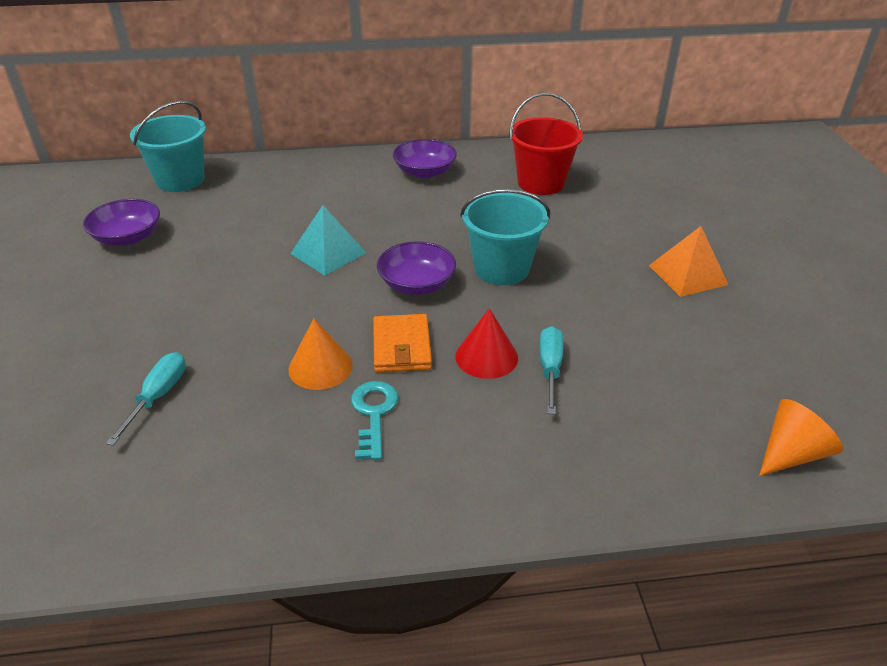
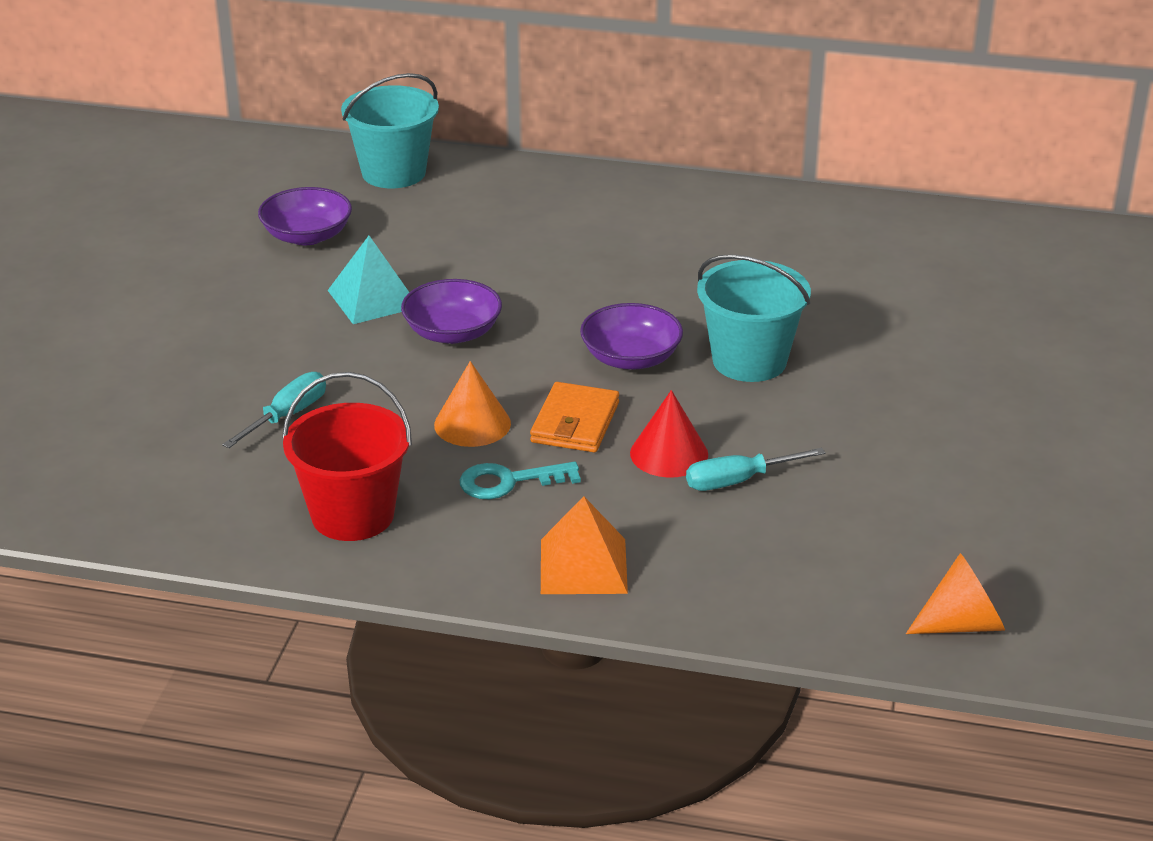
camera: 20 degrees right, 5 degrees down
(328, 253) = (540, 300): turquoise pyramid -> turquoise pyramid (373, 298)
(374, 414) = (509, 482): turquoise key -> turquoise key turned 120 degrees counterclockwise
(425, 172) = (721, 218): purple bowl -> purple bowl (452, 332)
(541, 183) = (876, 261): red bucket -> red bucket (352, 515)
(550, 368) = (737, 481): turquoise screwdriver -> turquoise screwdriver turned 135 degrees counterclockwise
(688, 274) = (994, 416): orange pyramid -> orange pyramid (583, 566)

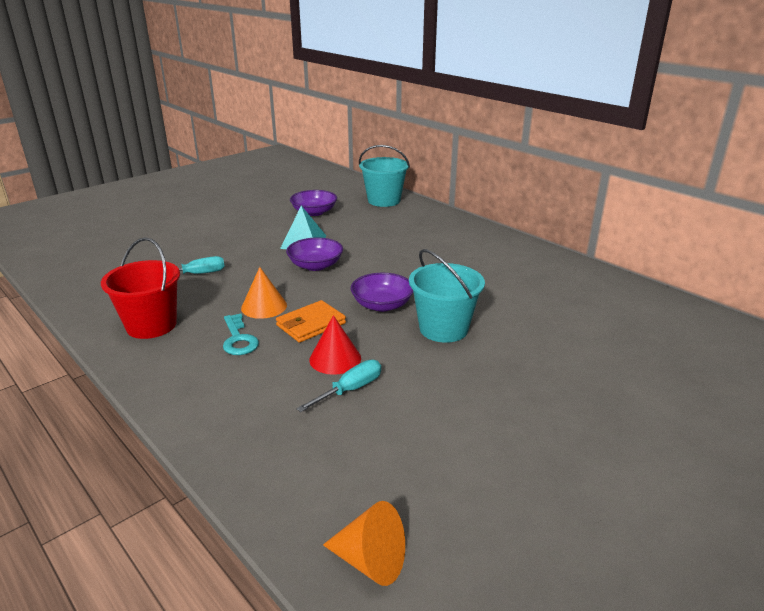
camera: 35 degrees right, 5 degrees down
(509, 482) = (238, 339): turquoise key -> turquoise key turned 135 degrees counterclockwise
(583, 566) = (207, 398): orange pyramid -> none
(737, 481) = (351, 389): turquoise screwdriver -> turquoise screwdriver turned 120 degrees clockwise

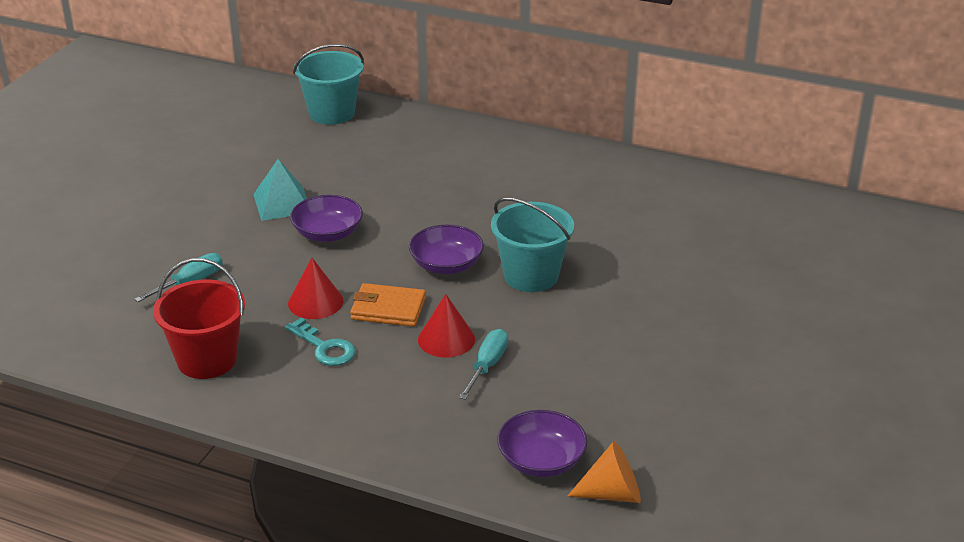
camera: 25 degrees left, 5 degrees up
(264, 306) = (315, 302): orange cone -> red cone
(311, 324) = (388, 309): orange wallet -> orange wallet turned 75 degrees clockwise
(314, 212) = (254, 153): purple bowl -> purple bowl (541, 461)

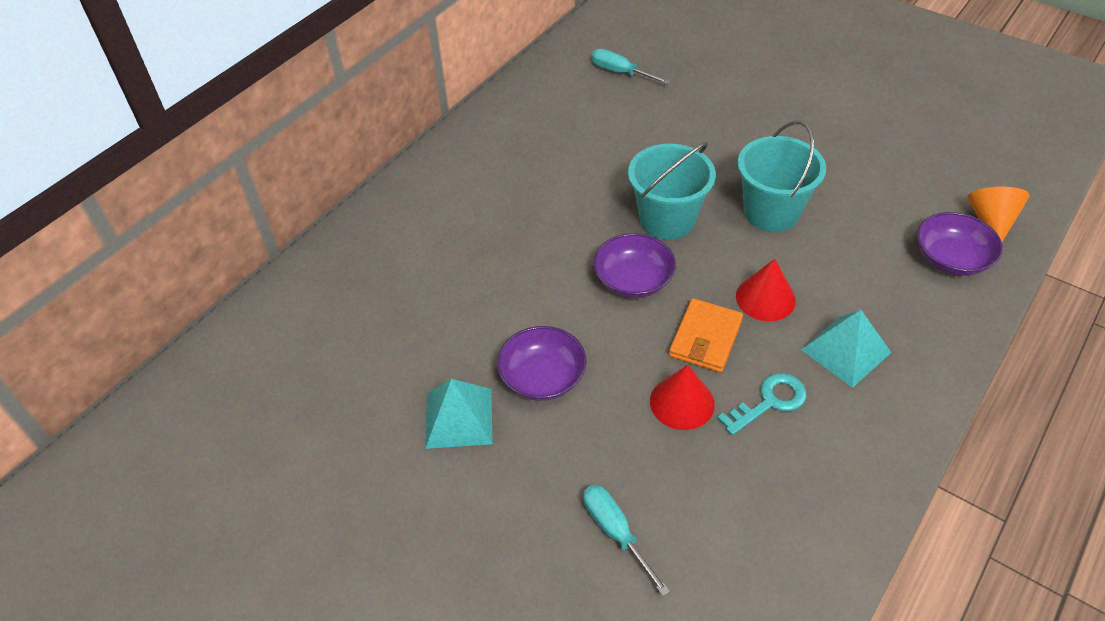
camera: 75 degrees left, 15 degrees up
(207, 360) = (782, 521): red bucket -> none
(332, 113) = (256, 345): turquoise bucket -> turquoise bucket (771, 212)
(393, 389) = (846, 351): none -> turquoise pyramid
(487, 365) = (811, 273): turquoise screwdriver -> turquoise screwdriver (620, 72)

